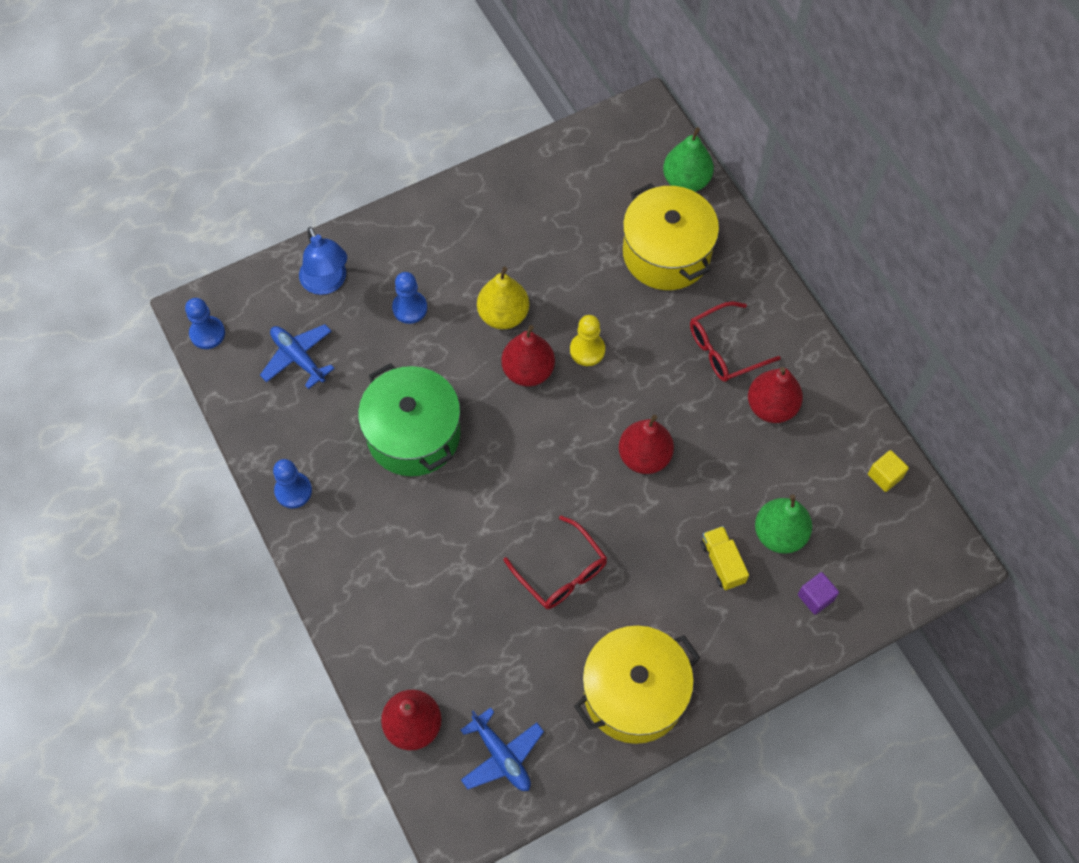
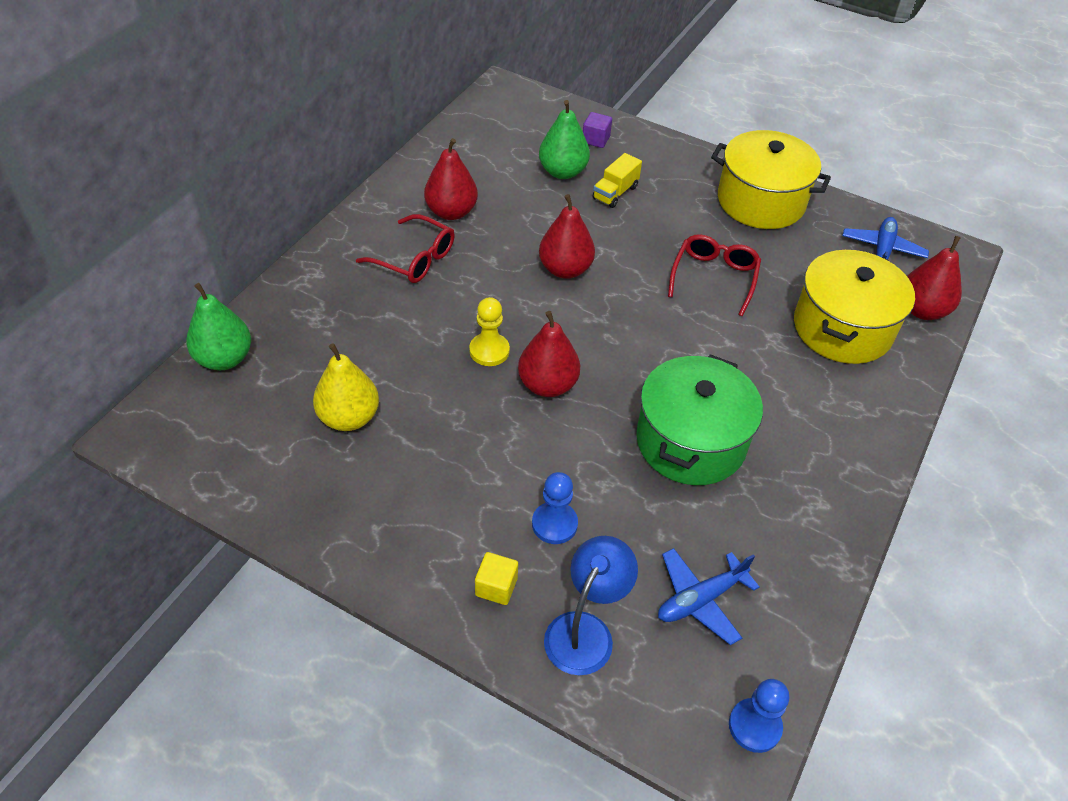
camera: 125 degrees left, 15 degrees down
(293, 491) = (838, 509): blue pawn -> none
(298, 358) = (700, 600): blue plane -> blue plane turned 45 degrees clockwise
(503, 315) = (499, 435): yellow pear -> yellow pear (349, 417)
(666, 253) = (331, 338): yellow pot -> yellow pot (842, 328)
(885, 476) = (463, 135): yellow cube -> yellow cube (496, 587)

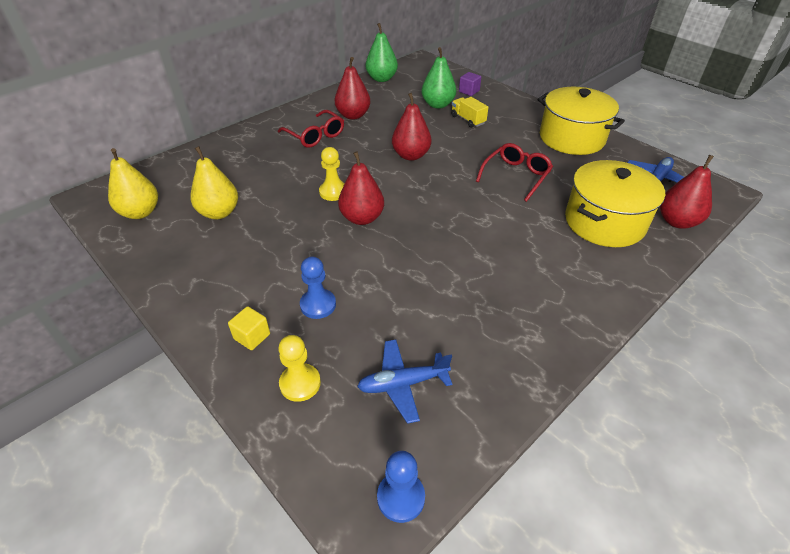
camera: 20 degrees right, 5 degrees down
(224, 358) = (166, 168): green pear -> green pear (381, 79)
(233, 442) = (140, 212): none -> yellow pear
(585, 630) = (300, 383): blue lamp -> yellow pawn
(615, 193) = (468, 120): yellow truck -> yellow truck turned 90 degrees clockwise
(691, 441) = (449, 272): green pot -> none

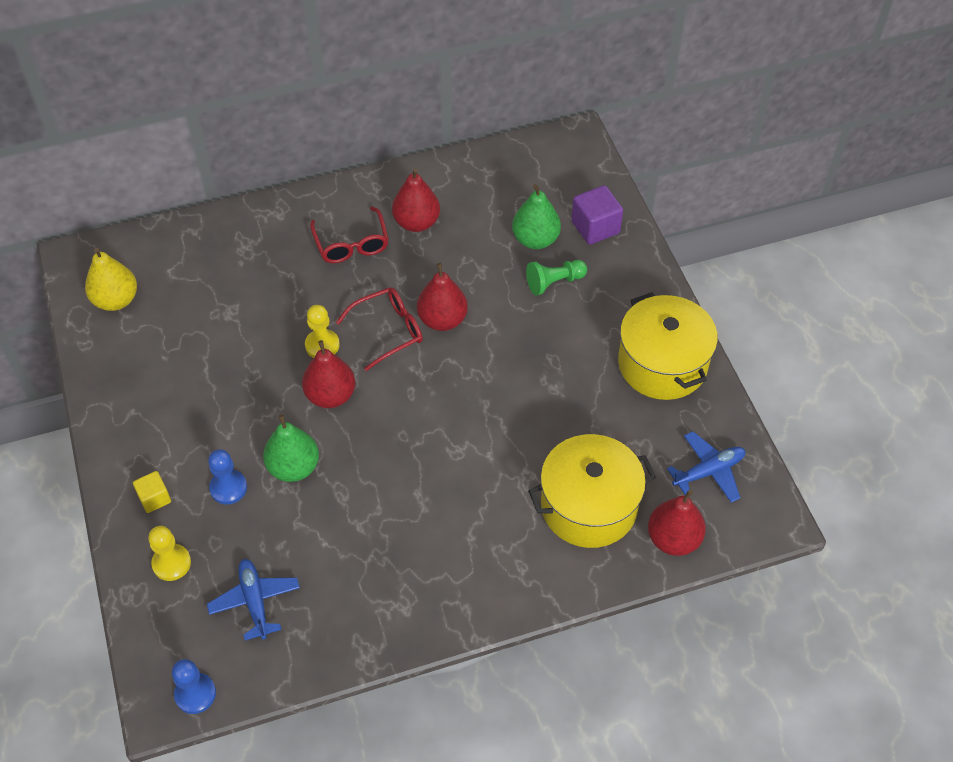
camera: 25 degrees right, 10 degrees up
(219, 212) = (191, 330): yellow pear -> none
(381, 79) = (496, 161): green pear -> green pear (294, 467)
(403, 384) = (255, 601): blue plane -> blue plane turned 60 degrees clockwise
(468, 120) = (554, 282): yellow truck -> green pawn
(469, 91) = (595, 227): purple cube -> purple cube, size x1.63
(516, 176) = (542, 400): red glasses -> red glasses (388, 331)

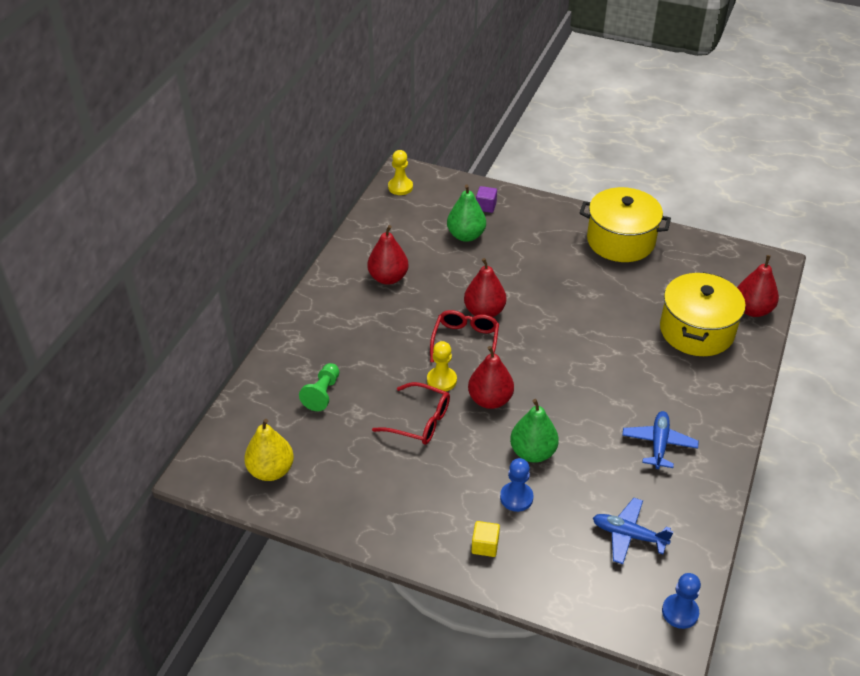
camera: 50 degrees left, 10 degrees down
(171, 563) = (553, 566): yellow pawn -> yellow pawn (400, 187)
(351, 244) = (369, 318): red glasses -> red glasses (419, 421)
(554, 282) = (509, 247): green pawn -> green pawn (322, 393)
(595, 227) = (486, 206): purple cube -> purple cube, size x0.61
(708, 471) = (717, 268): blue plane -> blue plane (659, 444)

